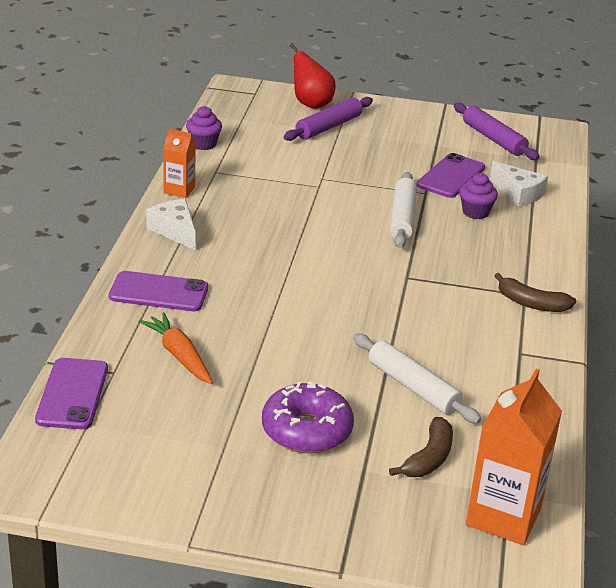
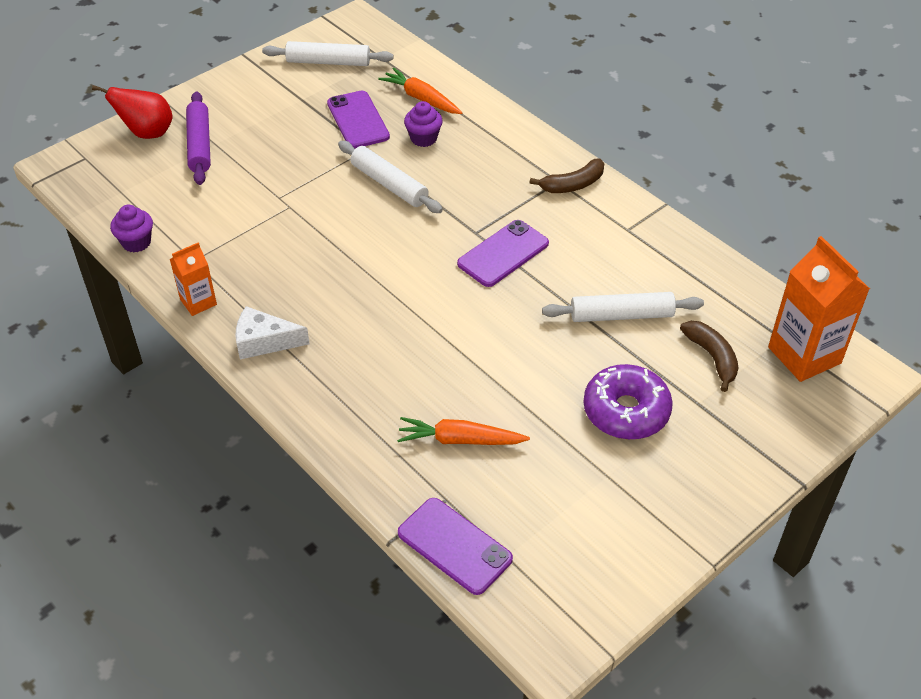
camera: 50 degrees left, 15 degrees up
(159, 292) = (352, 404): purple phone -> purple phone (503, 254)
(493, 139) = (328, 62): purple rolling pin -> white rolling pin
(518, 193) = (421, 98): white cheese -> orange carrot

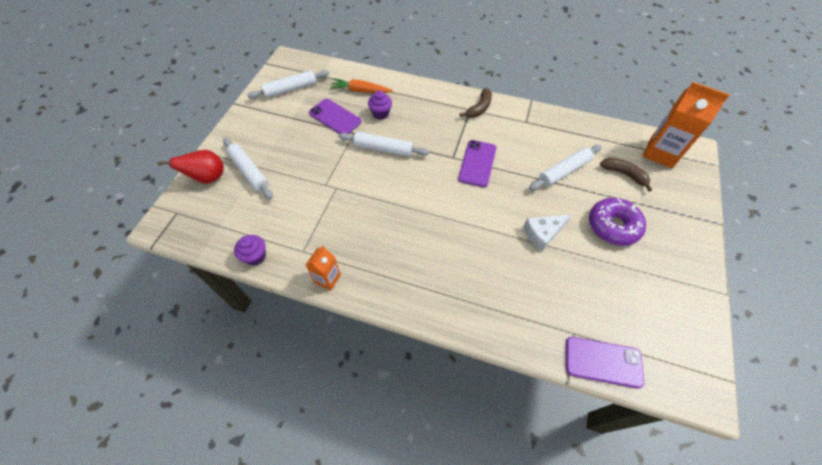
camera: 30 degrees left, 10 degrees up
(200, 145) = (249, 171): purple rolling pin -> white rolling pin
(264, 341) = (389, 285): white cheese -> white cheese (542, 233)
(460, 440) = (549, 290): orange carrot -> none

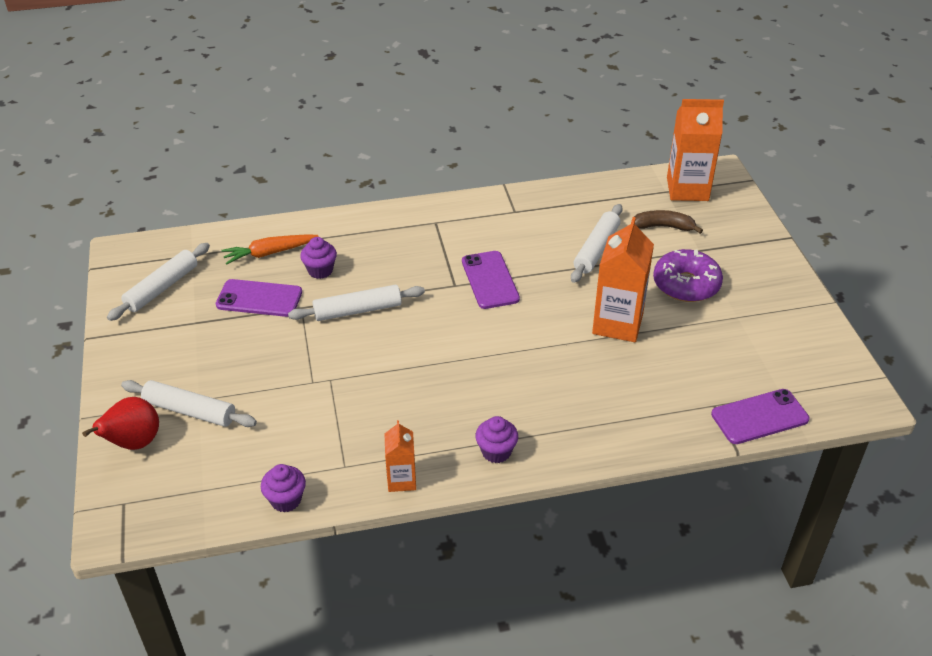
camera: 30 degrees left, 15 degrees down
(398, 289) = (496, 452): none -> purple cupcake
(479, 108) = (446, 217): brown banana -> none
(542, 233) = (617, 324): white cheese -> orange carton

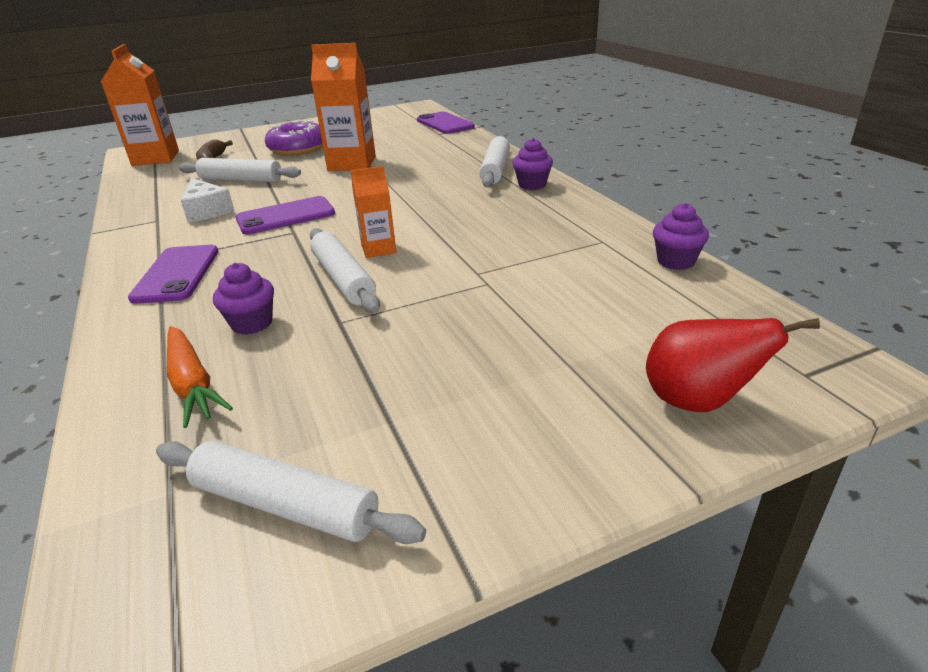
camera: 100 degrees left, 10 degrees down
(190, 411) = (595, 365): white rolling pin -> white rolling pin (495, 169)
(259, 299) = (320, 364): purple phone -> purple phone (177, 274)
(401, 480) = (596, 214): orange carton -> orange carton (378, 249)
(524, 235) = (207, 210): none -> white cheese

